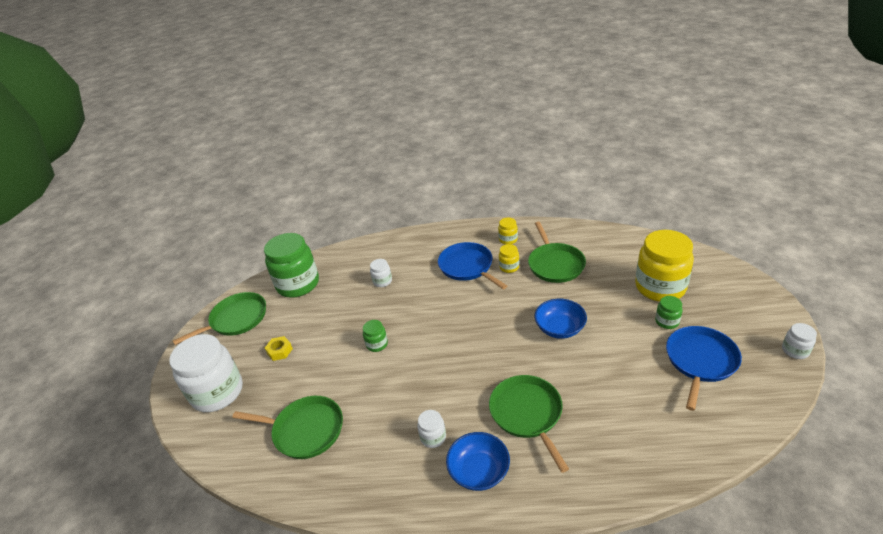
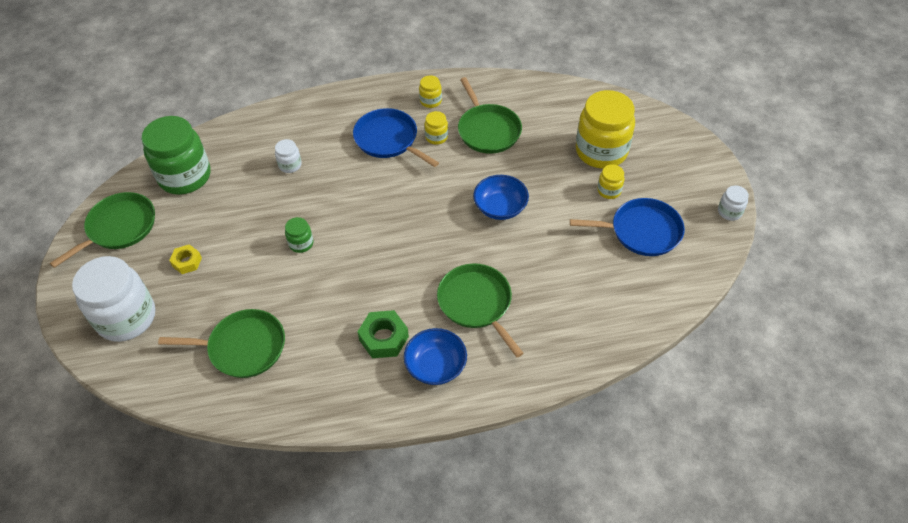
camera: 15 degrees left, 15 degrees up
(433, 437) = (384, 338): white jar -> green nut
(667, 321) = (609, 191): green jar -> yellow jar
(700, 361) = (641, 231): blue pan -> blue pan turned 75 degrees clockwise

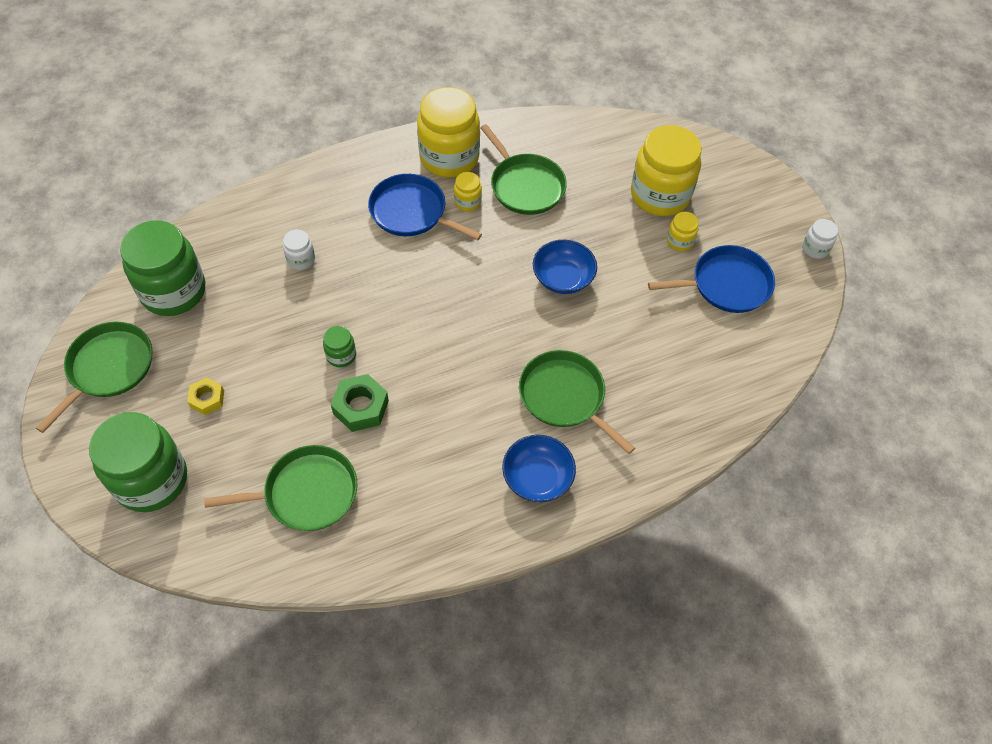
camera: 15 degrees left, 5 degrees up
(126, 317) = (151, 480): white jar -> green jar
(384, 338) = (469, 455): green nut -> green nut (360, 407)
(430, 101) = (449, 158): yellow jar -> yellow jar, size x2.27

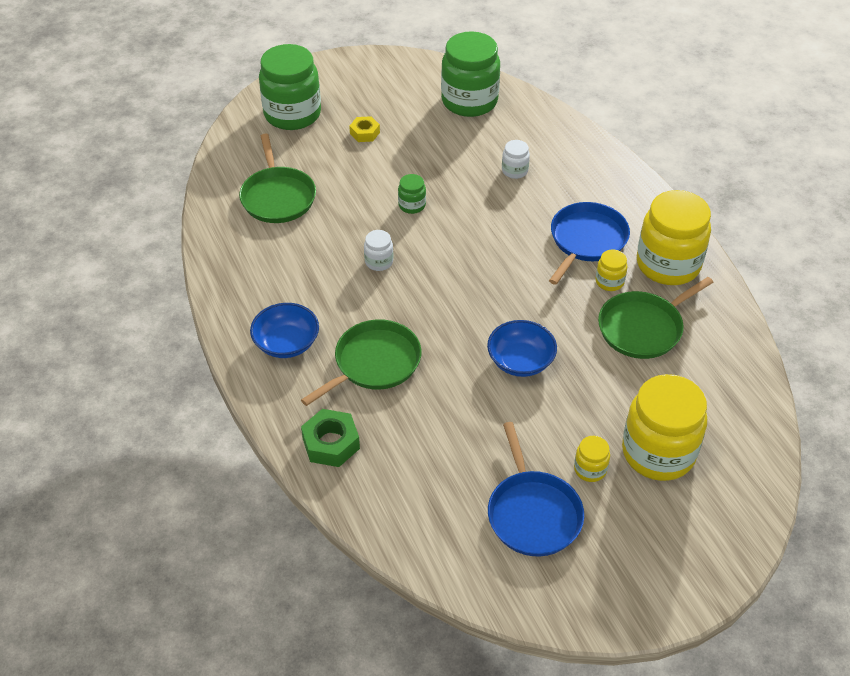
camera: 90 degrees right, 10 degrees down
(108, 368) = (391, 78): green pan -> none
(360, 407) = (359, 222): green nut -> green nut (331, 443)
(815, 248) = (605, 618): white jar -> white jar (379, 262)

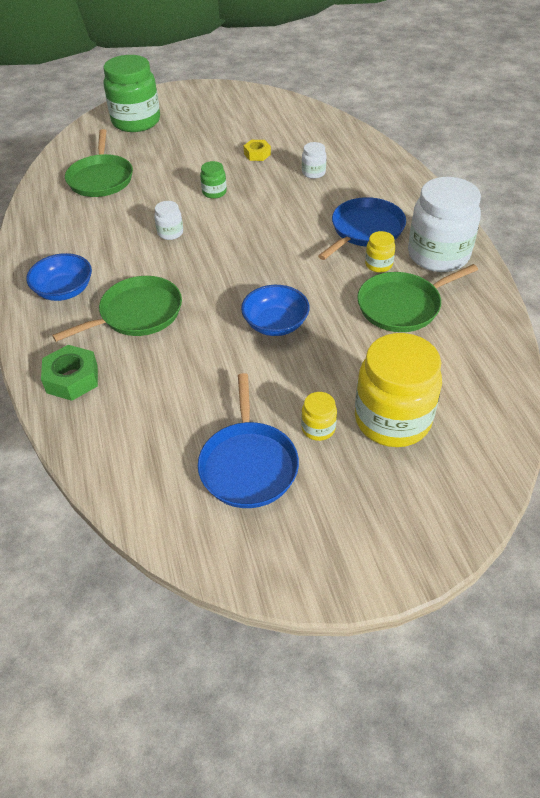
camera: 10 degrees right, 0 degrees up
(364, 133) = (191, 138): yellow nut -> yellow nut (257, 154)
(469, 101) = (288, 121): green jar -> none
(668, 264) = (438, 255): yellow jar -> white jar

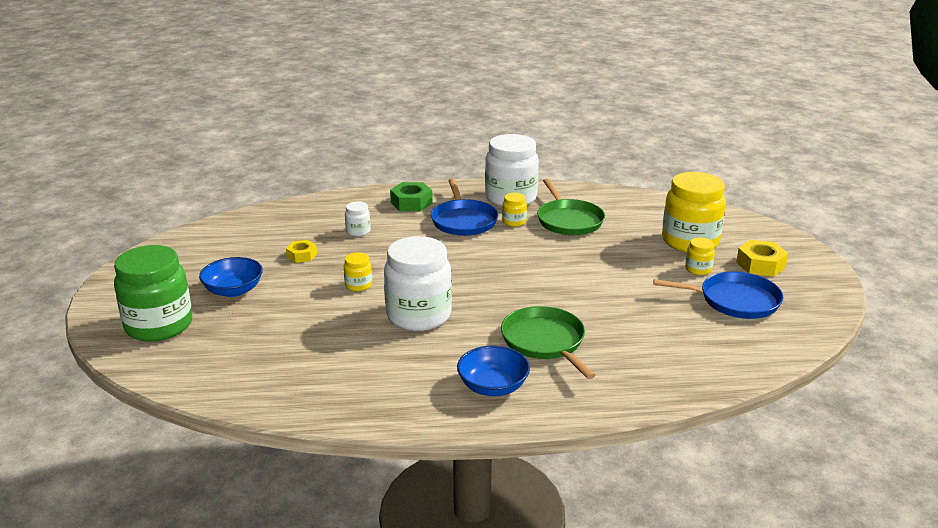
camera: 80 degrees left, 20 degrees down
(72, 379) = (632, 382): green nut -> green nut (411, 203)
(101, 178) = (279, 356): green pan -> none
(170, 233) = (419, 315): white jar -> white jar, size x2.27
(214, 192) = (358, 285): green jar -> yellow jar
(275, 324) = (577, 273): blue bowl -> blue bowl (233, 290)
(352, 496) = (760, 265): none -> yellow nut
(365, 230) = (463, 221): blue pan -> blue pan turned 150 degrees counterclockwise

